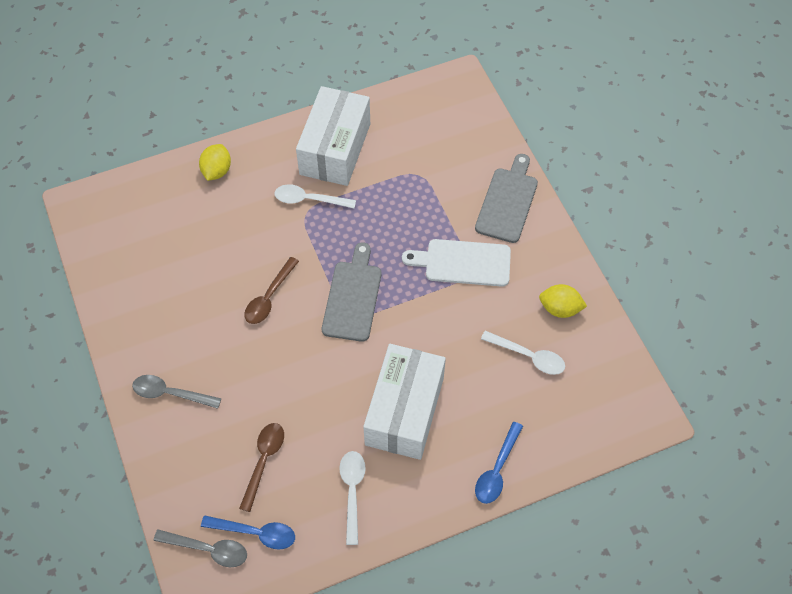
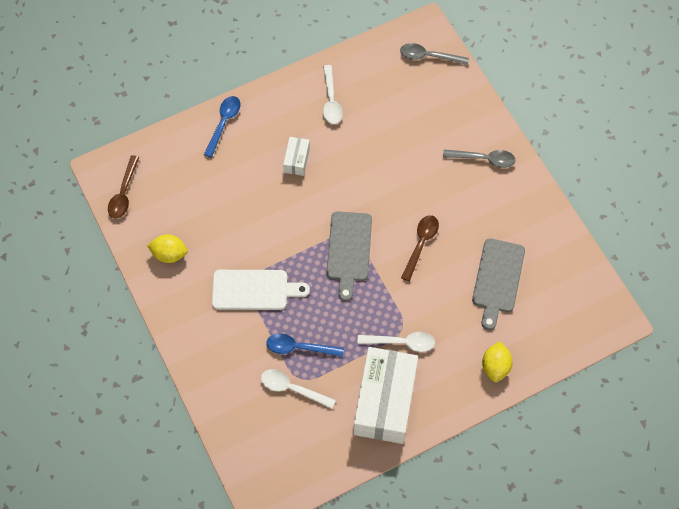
camera: 175 degrees right, 5 degrees up
(255, 533) = (397, 69): blue spoon -> blue spoon (299, 347)
(263, 461) = (400, 116): brown spoon -> brown spoon (124, 193)
(405, 411) = (296, 160): white box -> white box, size x0.44
(507, 201) = (214, 356): grey cutting board -> grey cutting board (497, 279)
(528, 356) = (198, 211): white spoon -> white spoon (292, 388)

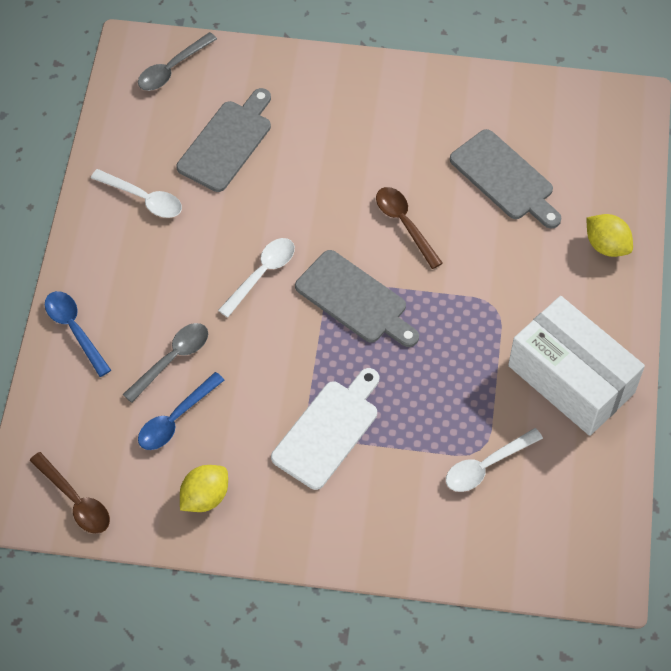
camera: 55 degrees left, 5 degrees down
(296, 160) = (192, 282): white box -> none
(299, 347) = (440, 427): blue spoon -> blue spoon (176, 419)
(401, 342) = (511, 318): white spoon -> white spoon (262, 274)
(402, 117) = (227, 142): none -> grey cutting board
(483, 159) = (348, 99): grey spoon -> grey spoon (172, 359)

